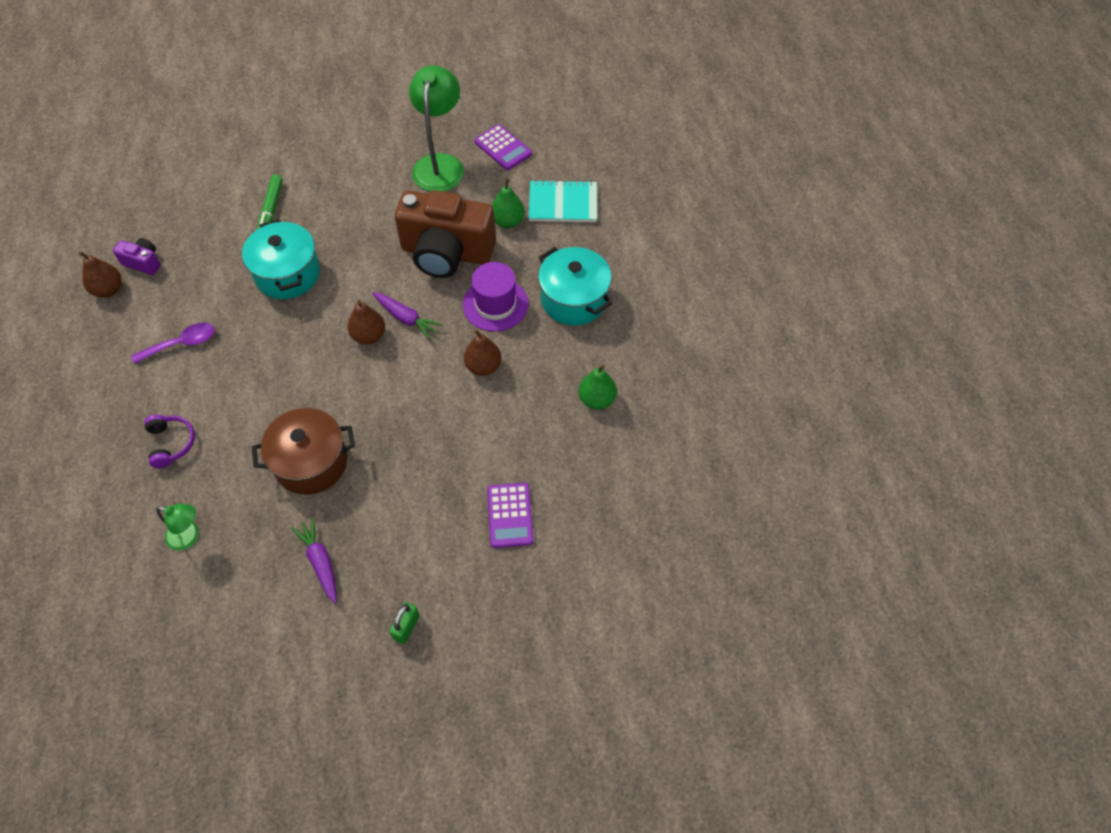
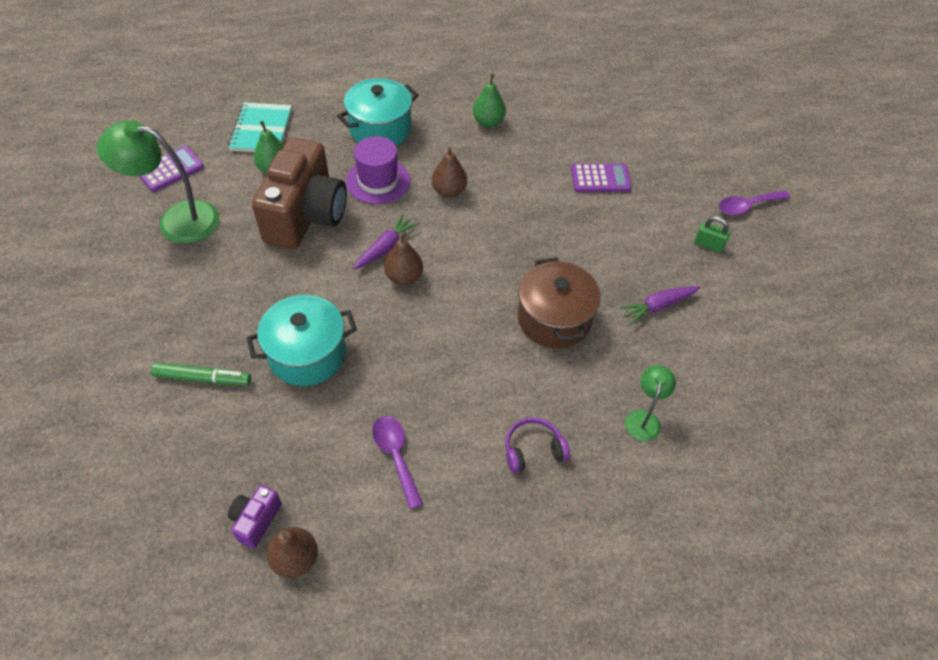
camera: 90 degrees left, 5 degrees down
(469, 684) = (747, 206): none -> purple spoon

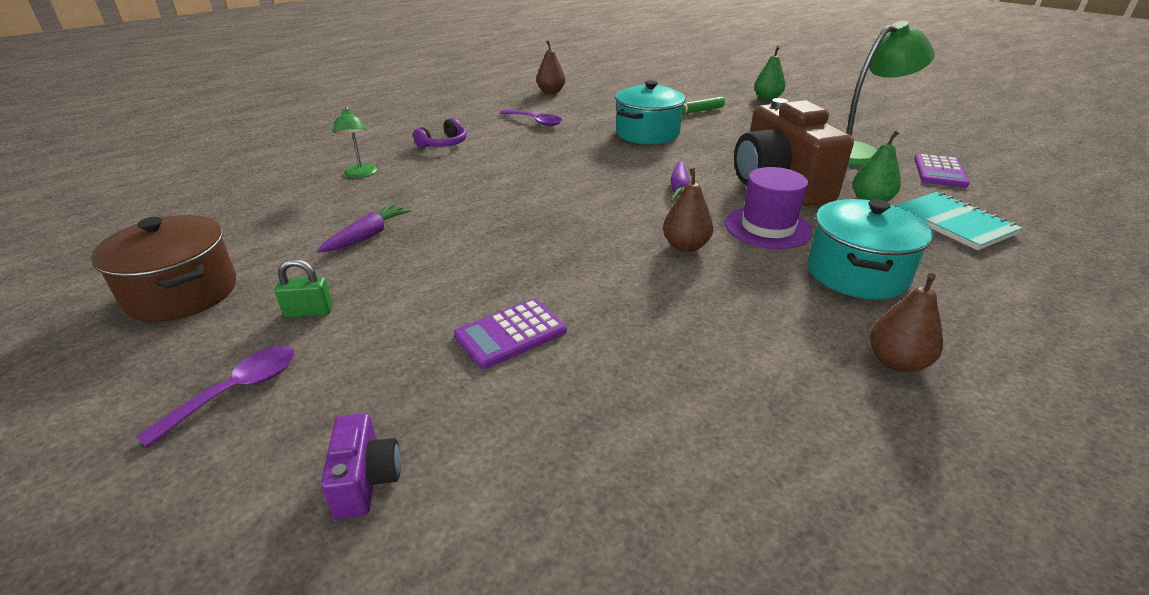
camera: 150 degrees right, 20 degrees down
(256, 520) = (586, 94): purple camera -> purple camera (366, 480)
(404, 277) = (637, 180): brown pear -> brown pear (896, 362)
(488, 122) = (752, 344): green pear -> green pear (767, 98)
(554, 319) = (475, 198): brown pot -> brown pot (182, 293)

